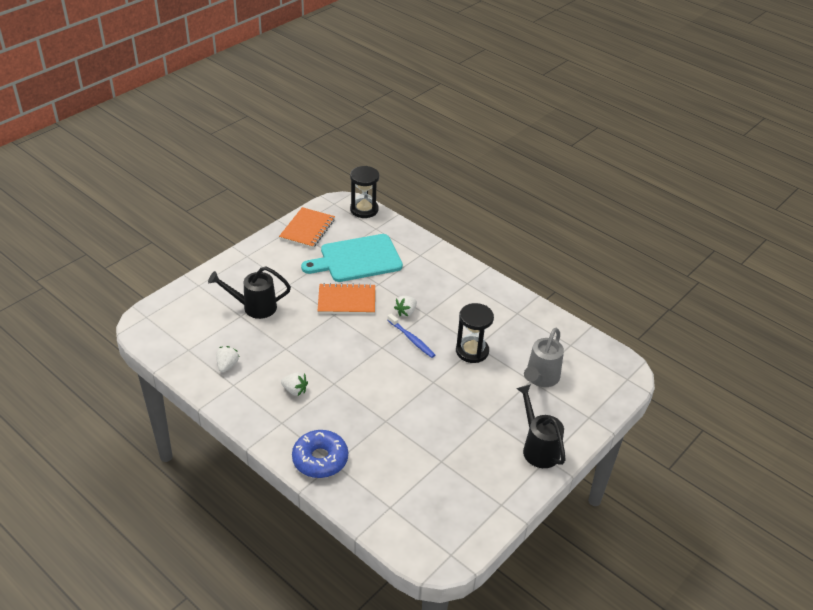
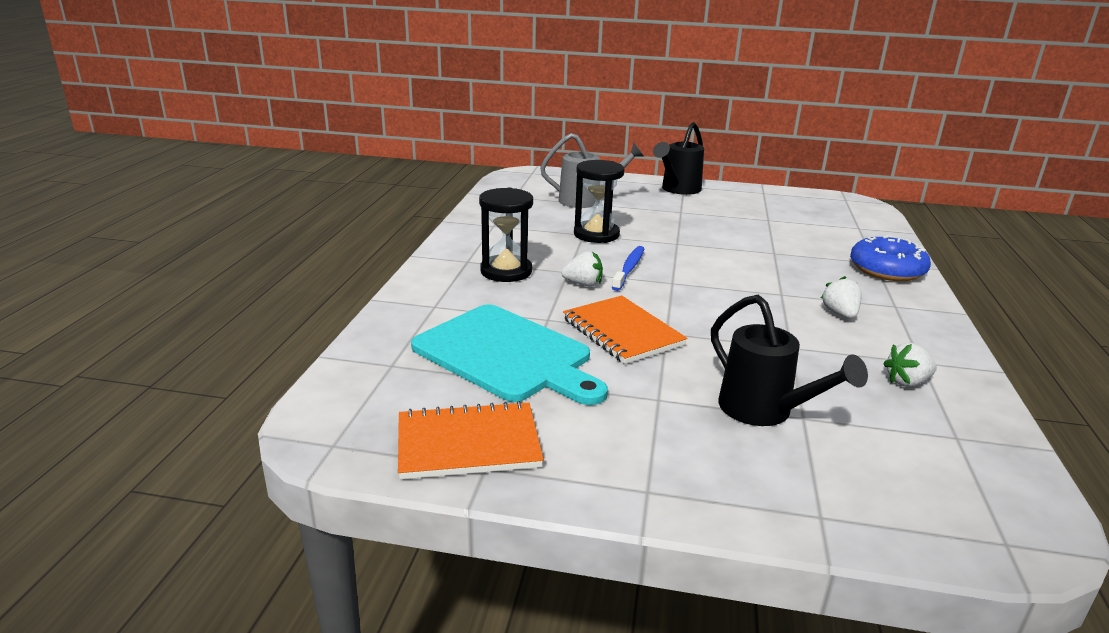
camera: 120 degrees left, 15 degrees down
(364, 209) = (332, 397): black hourglass -> black hourglass (506, 271)

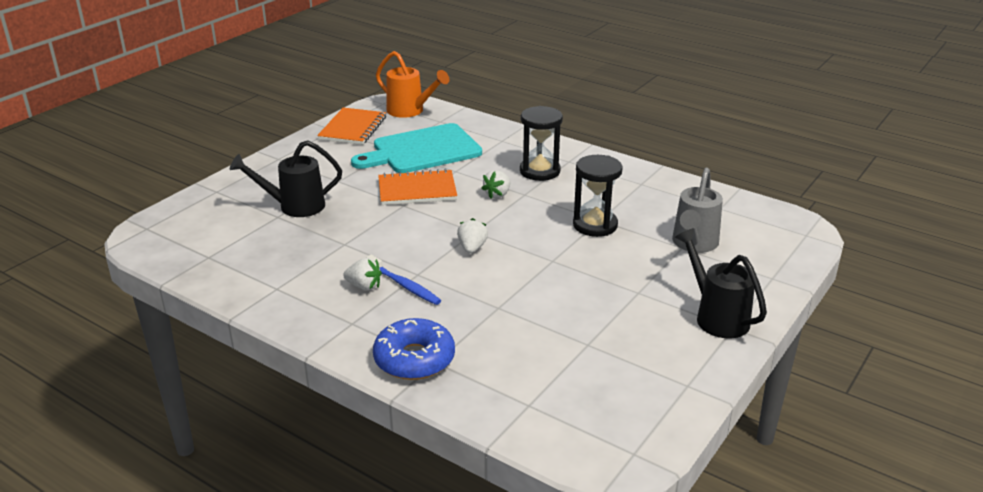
camera: 115 degrees right, 5 degrees up
(361, 403) = (409, 111): none -> orange watering can
(629, 269) = (512, 220): blue toothbrush -> blue toothbrush (404, 285)
(907, 382) = (265, 268): white strawberry -> white strawberry (472, 248)

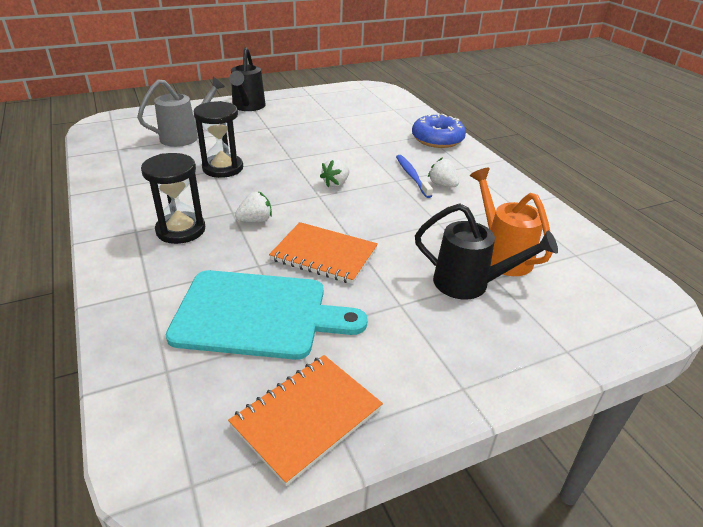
camera: 150 degrees left, 5 degrees up
(409, 111) = (176, 426): orange watering can -> orange watering can (502, 255)

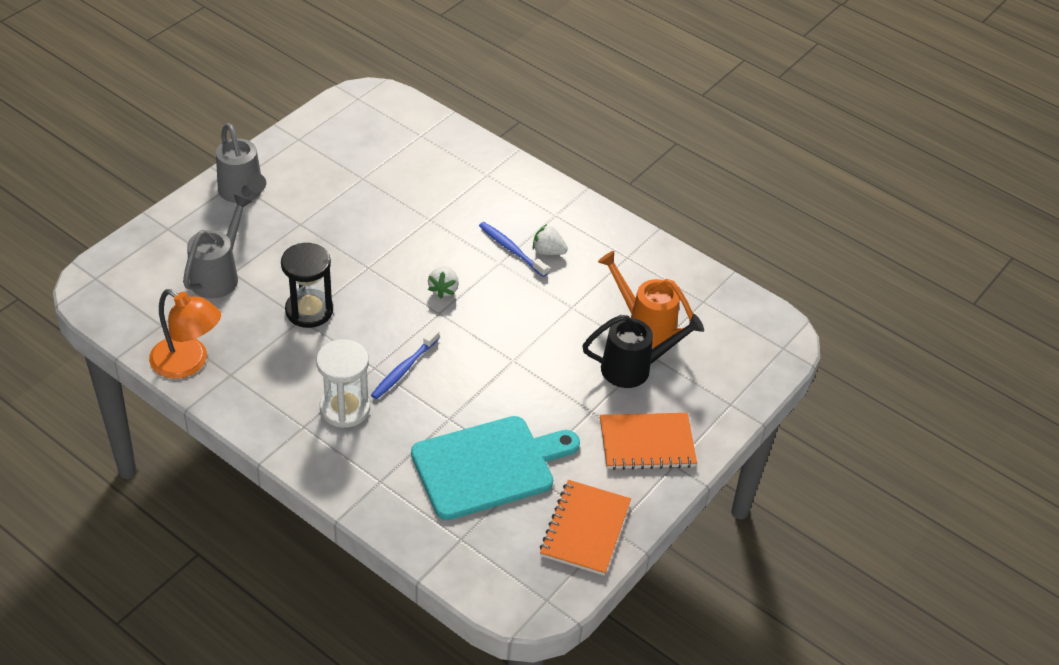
camera: 30 degrees left, 10 degrees up
(106, 171) = (188, 363): none -> orange lamp
(181, 230) = (345, 408): black hourglass -> white hourglass
(248, 107) = (243, 192): black watering can -> grey watering can
(255, 220) = (404, 369): white strawberry -> blue toothbrush
(324, 255) = (497, 385): orange notebook -> orange notebook (647, 443)
(437, 139) = (503, 177): blue donut -> none

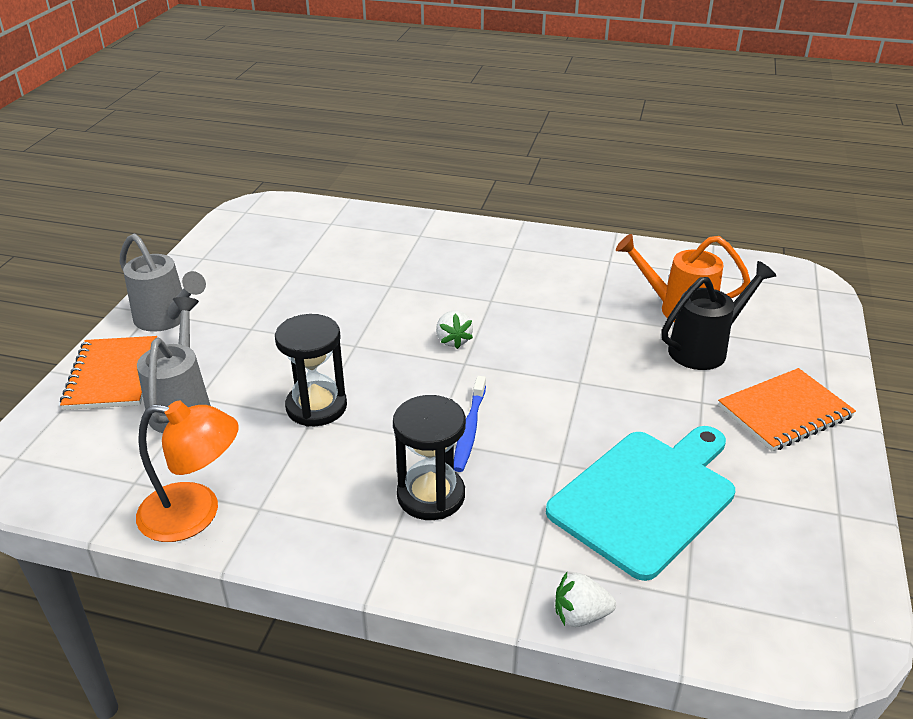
camera: 20 degrees left, 10 degrees down
(345, 408) = (431, 495): white hourglass -> black hourglass
(511, 249) = (494, 286): blue toothbrush -> none
(548, 251) = (531, 278): white strawberry -> white strawberry (580, 615)
(585, 529) = (811, 525): orange notebook -> orange notebook (112, 375)

